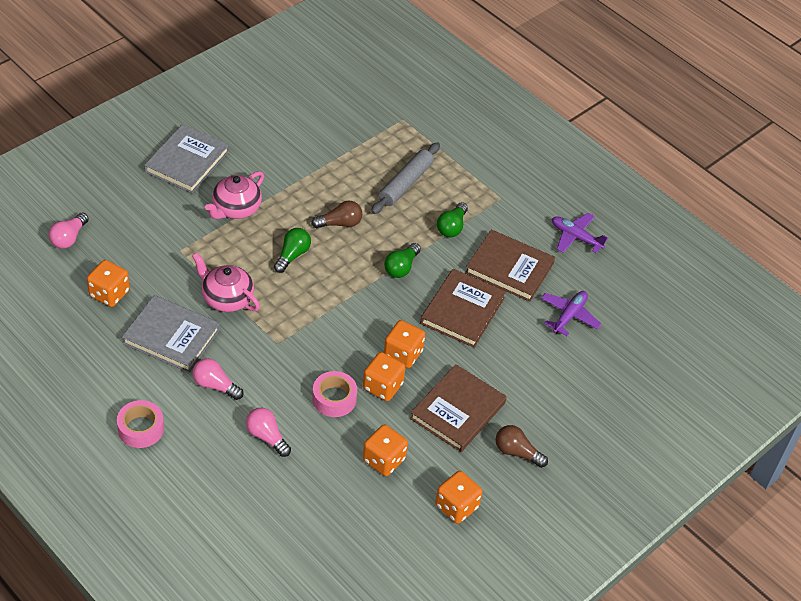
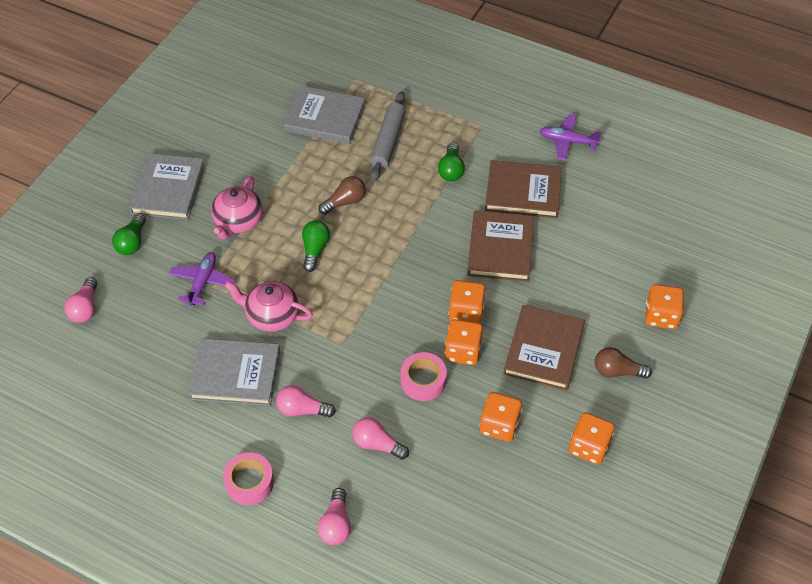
camera: 15 degrees left, 5 degrees up
(109, 293) = (153, 352): orange dice -> orange dice (661, 316)
(198, 489) = (336, 524): none -> pink light bulb
(357, 144) = (325, 118): none -> grey book
(401, 267) = (423, 226): green light bulb -> green light bulb (132, 242)
(569, 316) = (599, 220): purple plane -> purple plane (203, 282)

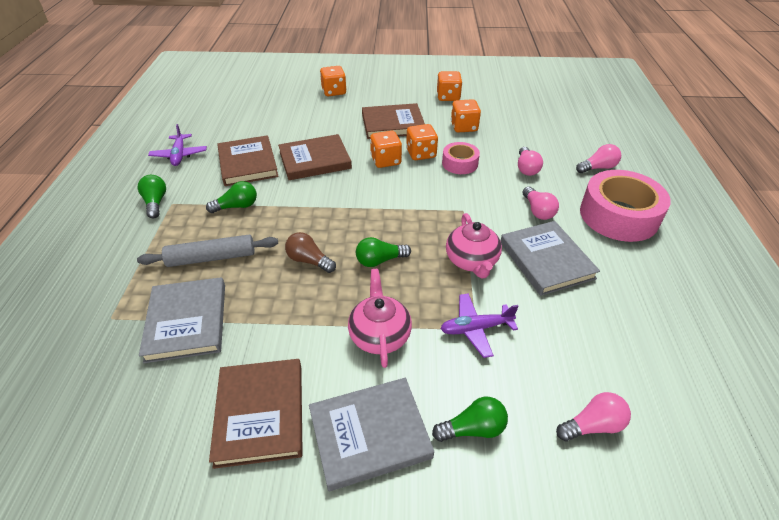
camera: 115 degrees left, 10 degrees down
(221, 141) = (260, 413): none -> brown book
(238, 221) = (379, 335): pink teapot -> pink teapot turned 90 degrees counterclockwise
(249, 482) = (618, 215): pink tape -> pink tape, size x1.87
(489, 116) = (155, 203): none -> green light bulb
(617, 371) = (387, 98): brown light bulb -> none

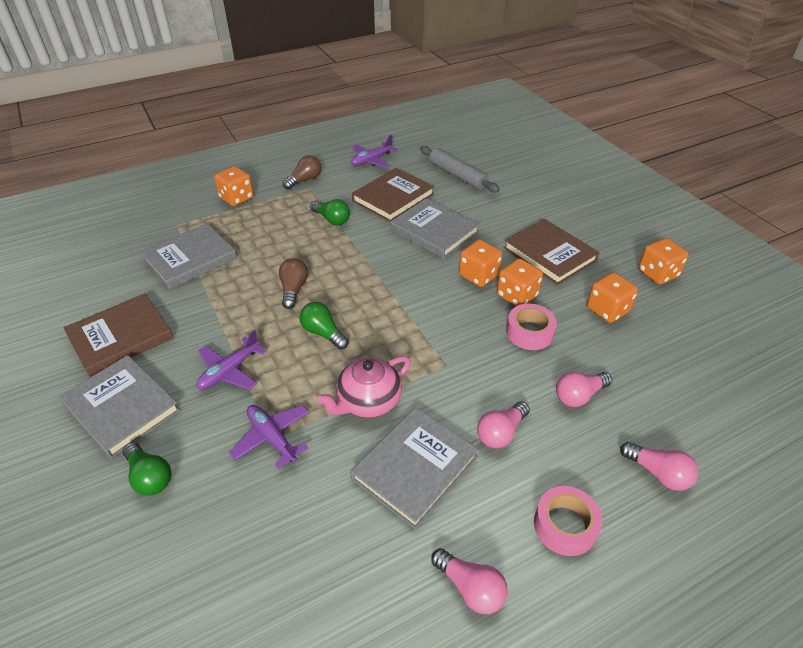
camera: 60 degrees right, 0 degrees up
(155, 203) = (304, 180): green light bulb -> brown light bulb
(211, 258) = (262, 237): grey rolling pin -> grey rolling pin (457, 175)
(315, 160) = (434, 231): brown book -> grey book
(334, 92) = (562, 191): orange dice -> orange dice (237, 198)
(379, 335) = (229, 371): pink teapot -> purple plane
(592, 425) = (187, 579): pink light bulb -> pink light bulb (470, 588)
(618, 215) = (565, 525): pink tape -> pink tape, size x0.53

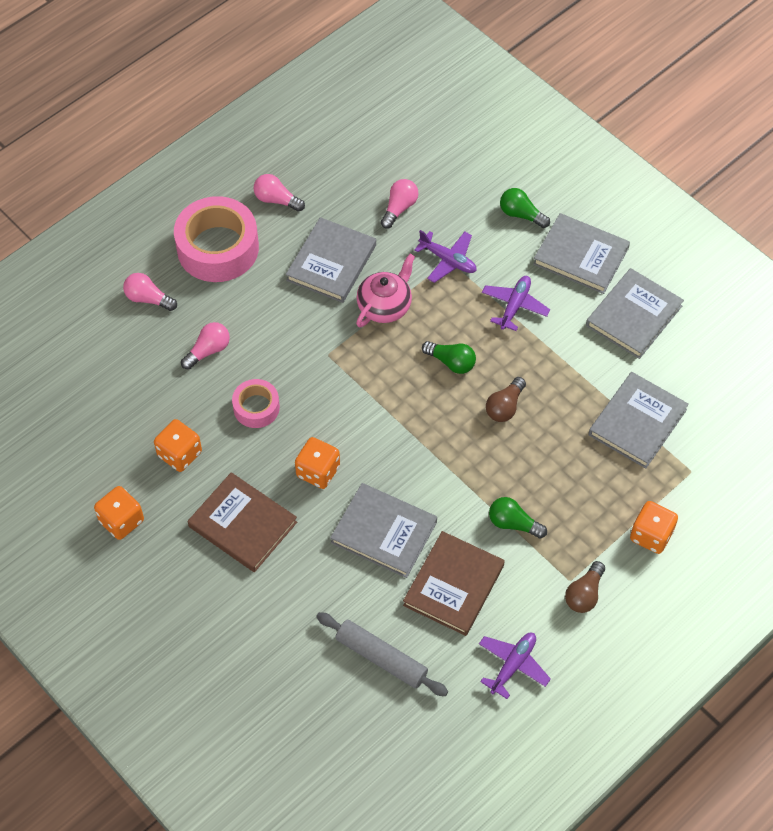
camera: 165 degrees right, 15 degrees up
(121, 337) = (634, 316): brown book -> grey book
(293, 289) = (505, 407): brown light bulb -> brown light bulb turned 45 degrees clockwise
(501, 432) = (270, 304): pink light bulb -> pink light bulb (399, 208)
(517, 295) = (273, 452): orange dice -> none
(565, 525) = (218, 248): pink tape -> pink tape, size x1.87

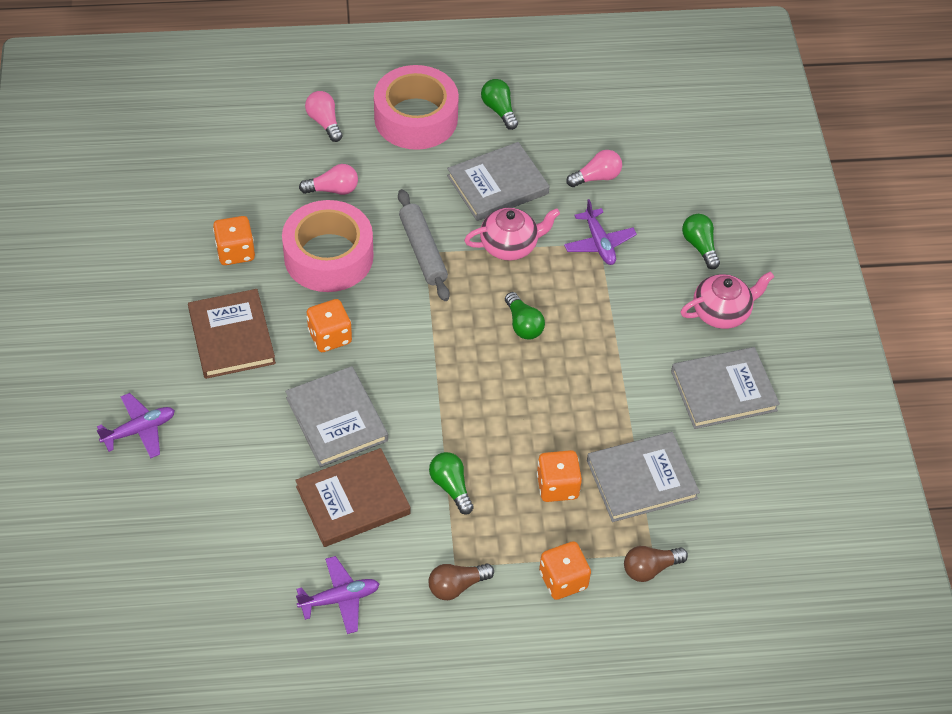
camera: 35 degrees right, 5 degrees down
(121, 521) = (144, 272): orange dice -> orange dice (557, 486)
(256, 408) = (328, 256): pink tape -> pink tape, size x1.87
(276, 200) = (499, 110): pink light bulb -> green light bulb
(381, 658) = (239, 514): grey rolling pin -> grey rolling pin (423, 251)
(505, 407) = (535, 389): brown light bulb -> brown light bulb (650, 568)
(514, 306) = (622, 315): purple plane -> purple plane (139, 430)
(581, 256) = (722, 312): grey book -> pink teapot

